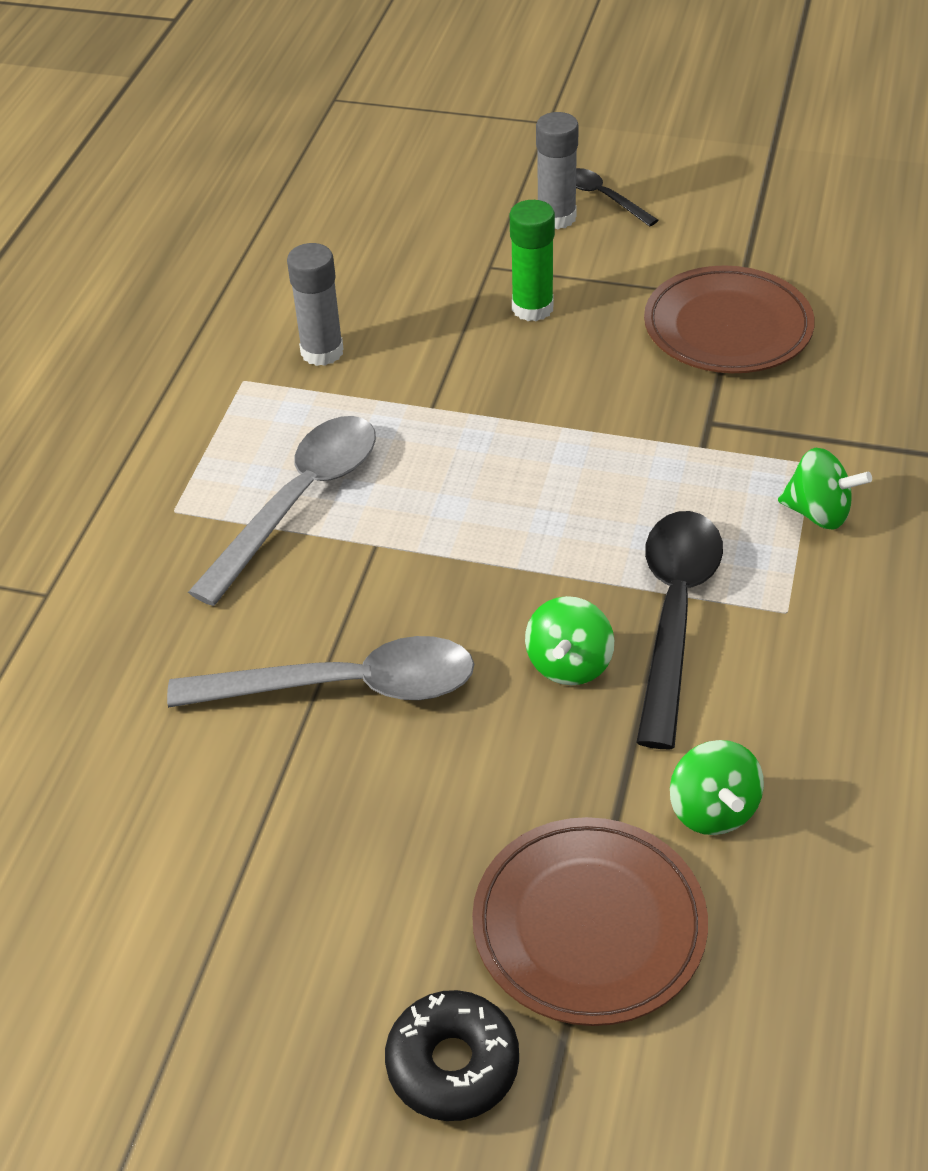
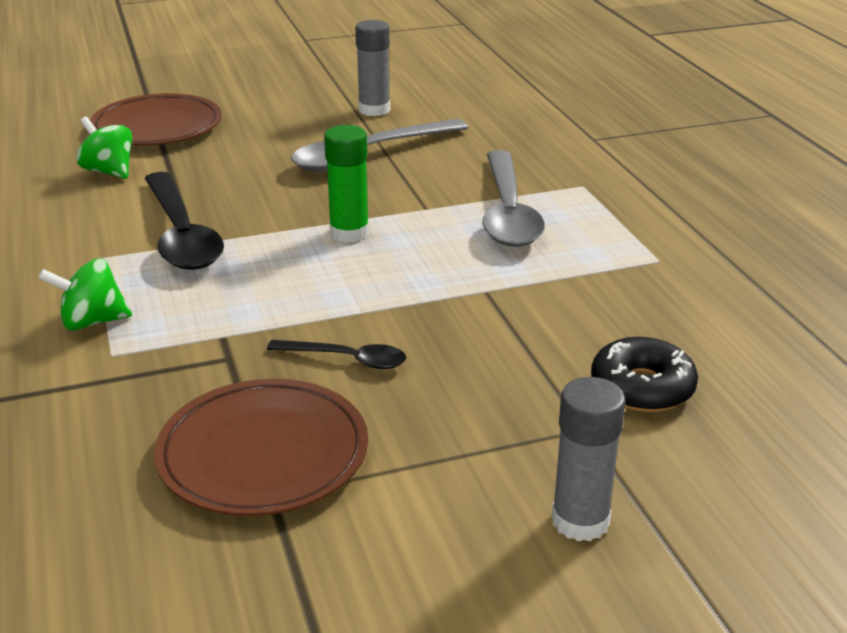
camera: 145 degrees right, 15 degrees down
(322, 352) = (630, 298): grey glue stick -> grey glue stick (374, 110)
(453, 1064) = (195, 87): black donut -> black donut (642, 388)
(532, 308) = (490, 400): green glue stick -> green glue stick (349, 233)
(569, 664) = (239, 197): green spinning top -> none
(604, 198) = (552, 578): black spoon -> black spoon (347, 359)

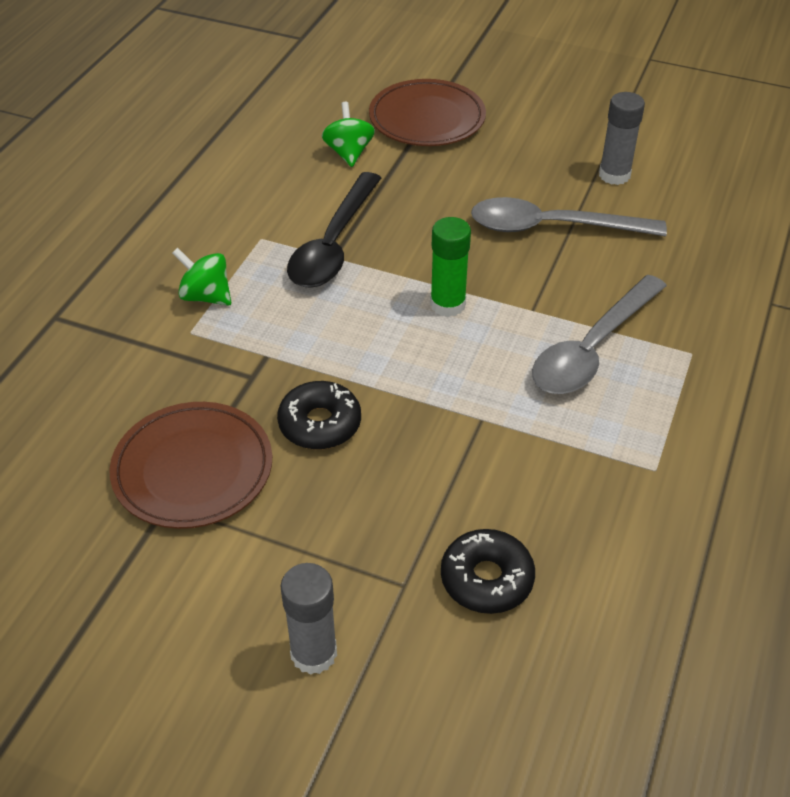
camera: 40 degrees right, 15 degrees up
(347, 359) = (320, 424): black spoon -> black donut

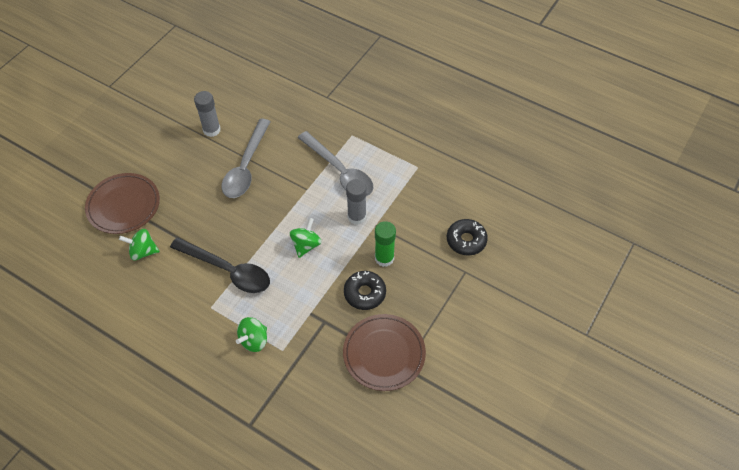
camera: 80 degrees left, 10 degrees up
(313, 653) = (495, 311): grey glue stick -> grey glue stick (357, 216)
(407, 328) = (306, 245): none -> green spinning top
(447, 304) = (293, 224): green glue stick -> green glue stick (384, 258)

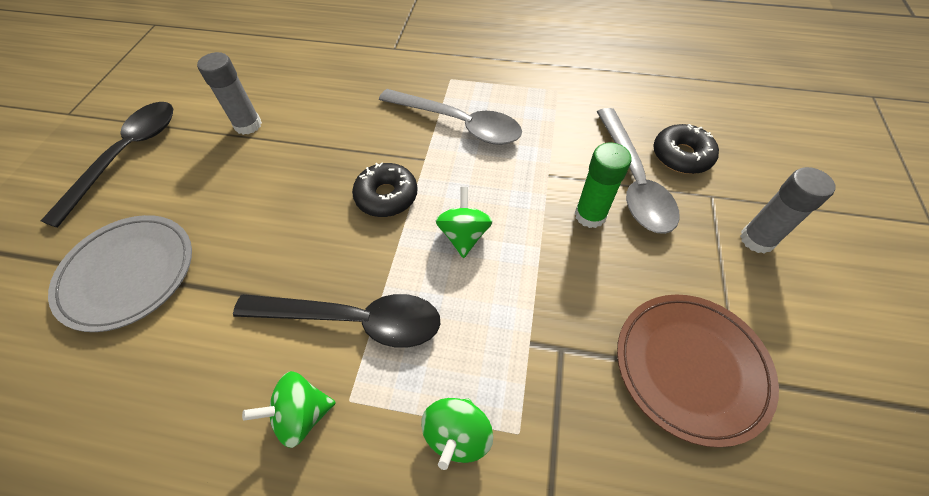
camera: 20 degrees left, 0 degrees up
(123, 205) = (128, 274): brown plate -> grey plate
(137, 129) = (127, 155): none -> black spoon
(143, 251) = (185, 341): green spinning top -> green spinning top (302, 414)
(246, 167) = (319, 156): grey spoon -> grey spoon (633, 180)
(357, 216) = (516, 172): grey glue stick -> grey glue stick (757, 239)
(364, 293) = (595, 277): black donut -> black donut (386, 196)

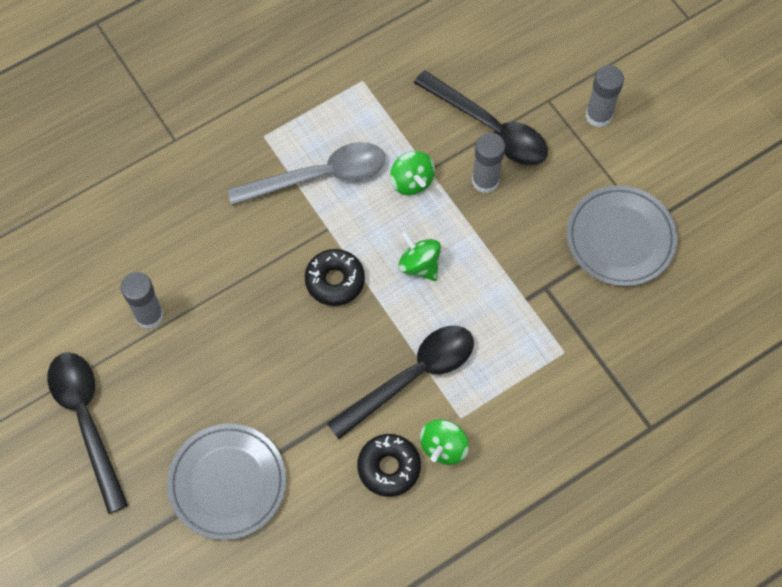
camera: 45 degrees left, 10 degrees up
(458, 435) = (535, 381): green spinning top -> green spinning top (412, 181)
(590, 215) = (485, 181): green glue stick -> grey glue stick
(633, 180) = (489, 128): grey spoon -> black spoon
(681, 156) = (504, 78): black donut -> black donut (389, 467)
(690, 367) = (620, 238): brown plate -> grey plate

